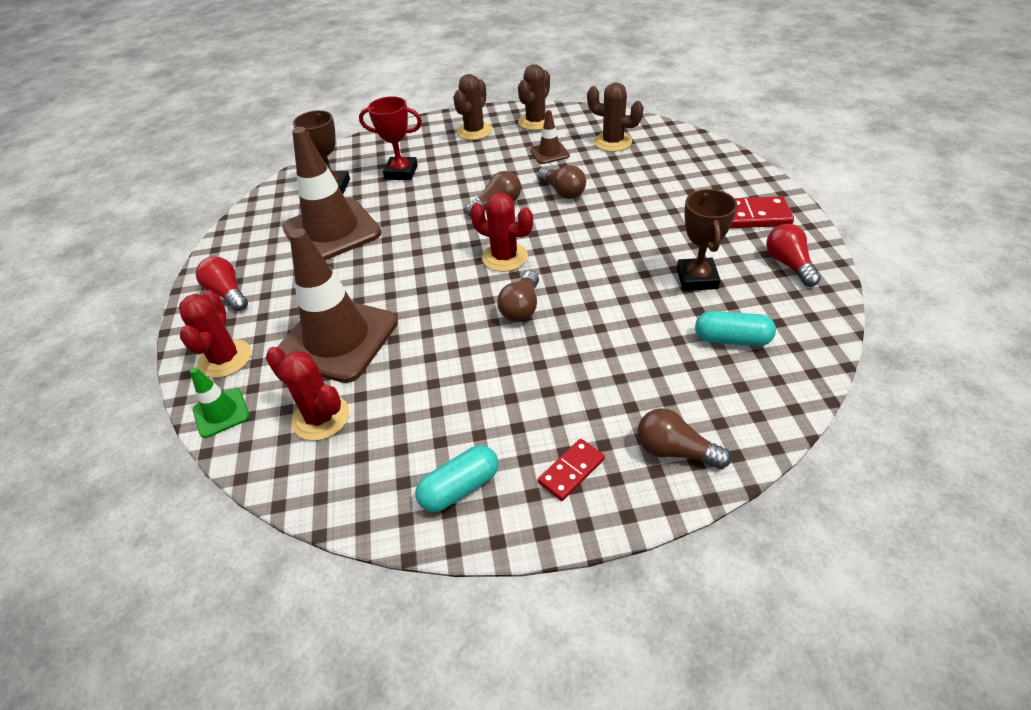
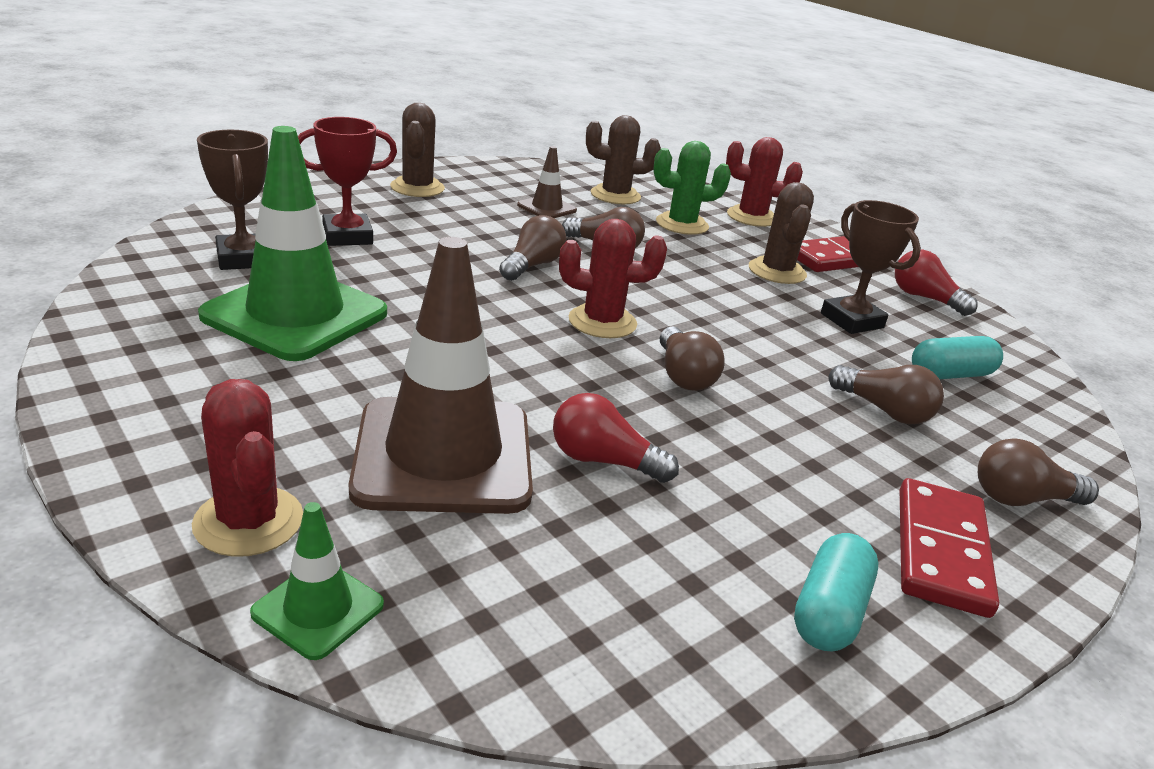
camera: 35 degrees left, 15 degrees down
(228, 293) = (164, 422): red light bulb -> red light bulb (603, 461)
(321, 418) = (521, 571): red cactus -> red cactus (752, 217)
(332, 231) = (295, 314): brown traffic cone -> green traffic cone
(536, 122) = (495, 177): brown cactus -> brown cactus (777, 271)
(571, 471) = (940, 550): red domino -> red domino, size x1.69
(641, 173) = (682, 224): none -> green cactus
(641, 360) = (884, 410): none -> brown light bulb

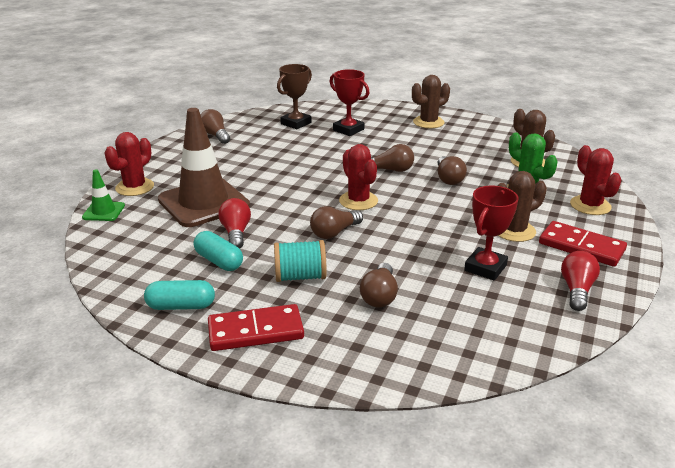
camera: 65 degrees right, 0 degrees up
(295, 314) = (267, 146): green traffic cone -> none
(547, 208) = (468, 153): brown traffic cone -> none
(797, 451) = (300, 276): none -> turquoise spool
(851, 320) = (485, 268): brown trophy -> red trophy
(950, 374) = (464, 314): turquoise capsule -> turquoise capsule (219, 261)
(1021, 499) = (336, 355): brown light bulb -> brown light bulb (215, 135)

